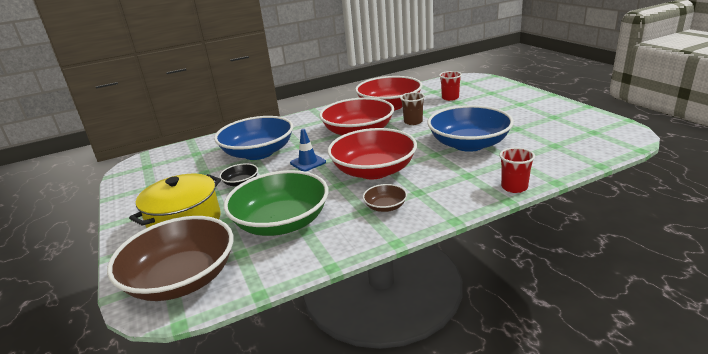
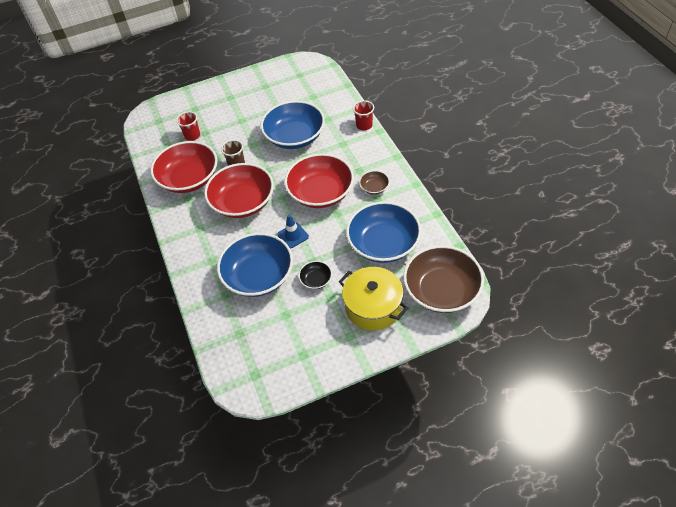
camera: 85 degrees left, 25 degrees up
(281, 222) = (383, 244): green bowl -> blue bowl

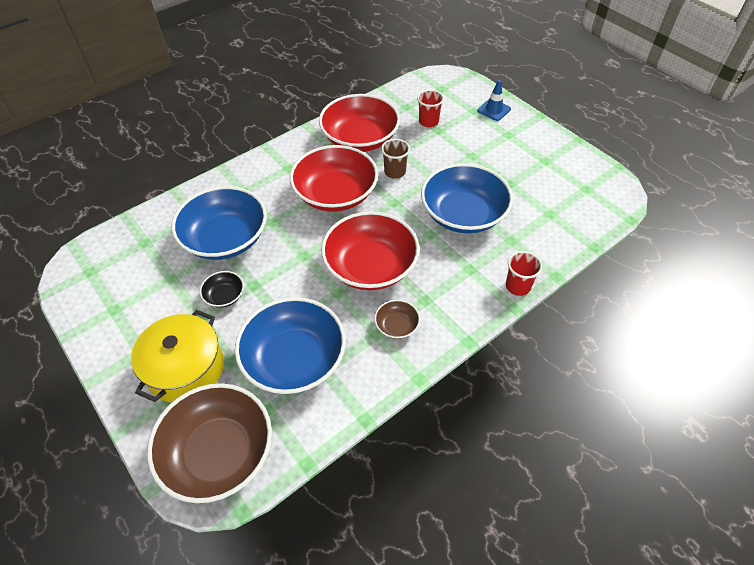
camera: 70 degrees right, 0 degrees up
(293, 235) = (292, 255): blue traffic cone -> blue traffic cone (494, 110)

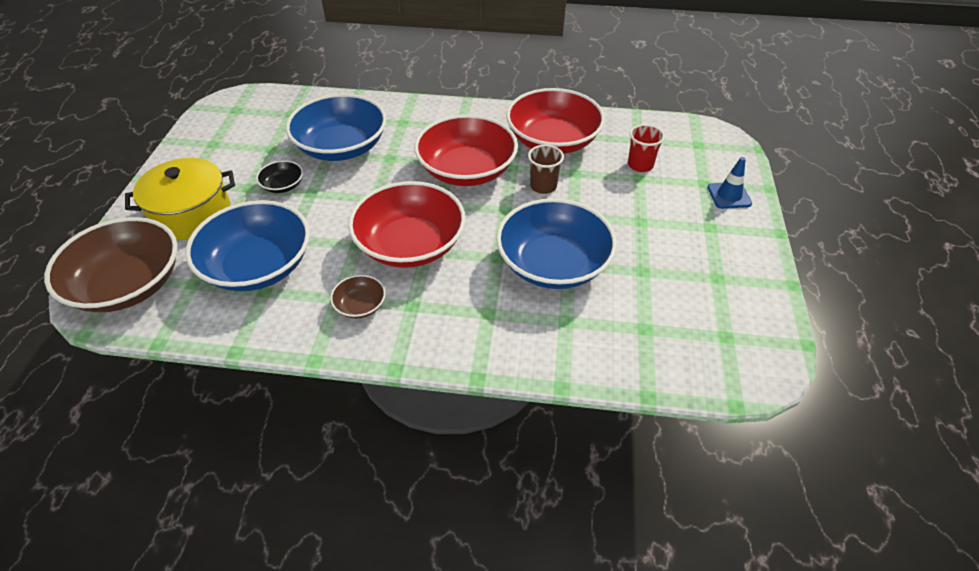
camera: 45 degrees right, 5 degrees down
(518, 286) = (509, 364): red cup -> none

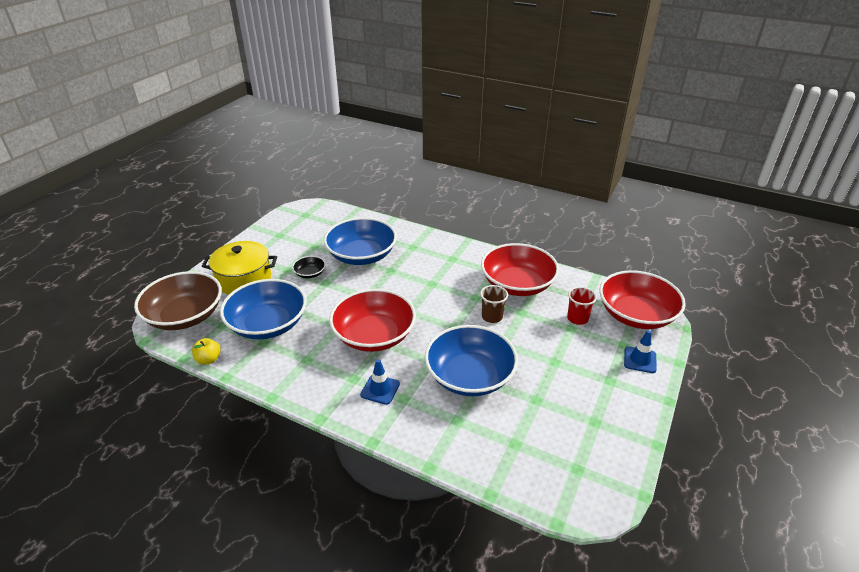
camera: 20 degrees right, 10 degrees down
(196, 335) = (209, 359): none -> yellow apple
(360, 305) = (319, 369): brown bowl -> none
(453, 310) = (380, 389): none -> blue traffic cone
(467, 170) = (441, 292): red bowl -> red bowl (636, 315)

